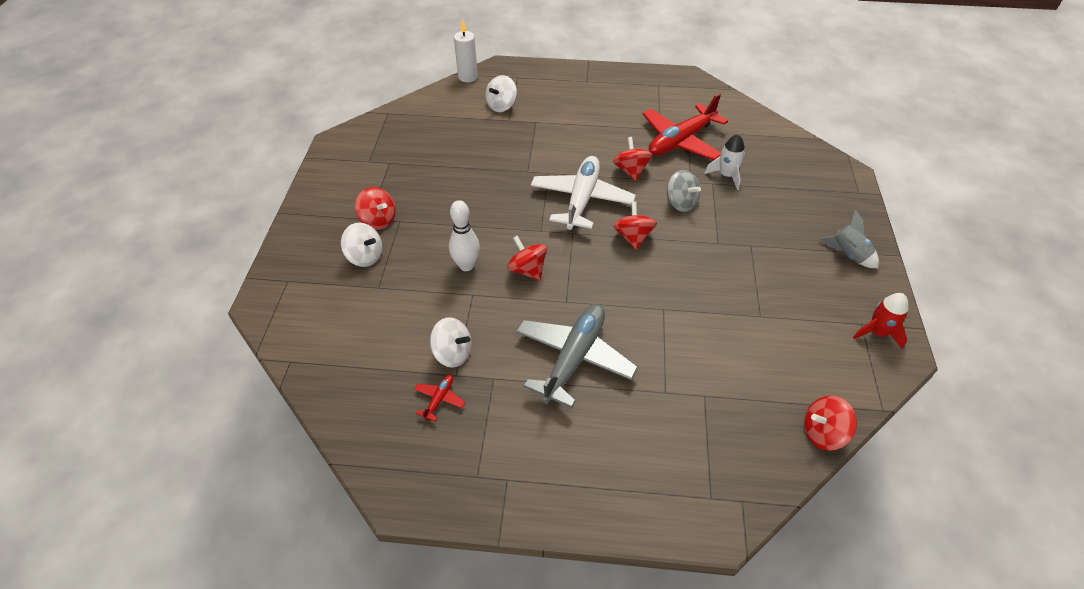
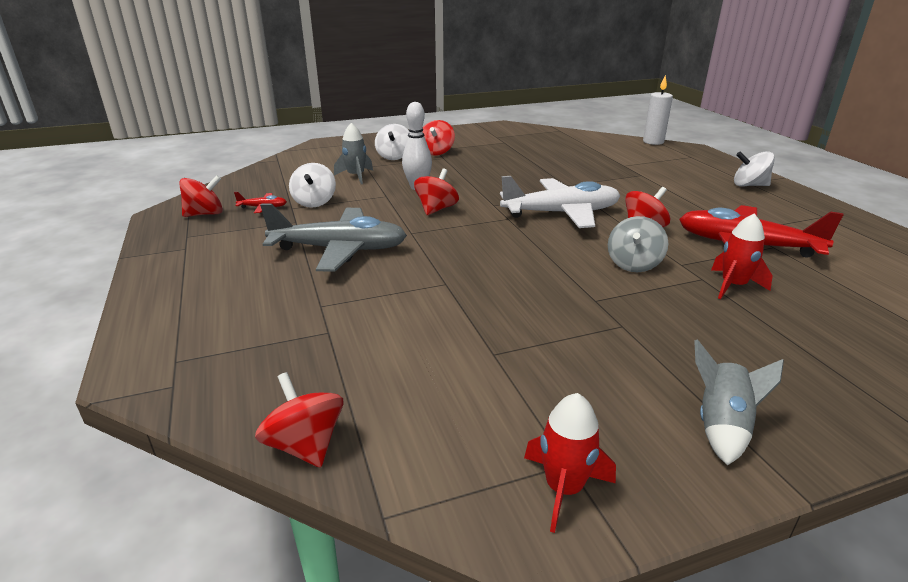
camera: 65 degrees right, 20 degrees down
(402, 303) = (356, 176): none -> grey rocket
(501, 106) = (638, 159): white spinning top -> white spinning top (749, 185)
(633, 237) = (539, 247): red spinning top -> red spinning top (205, 214)
(726, 175) = (733, 286): white rocket -> red rocket

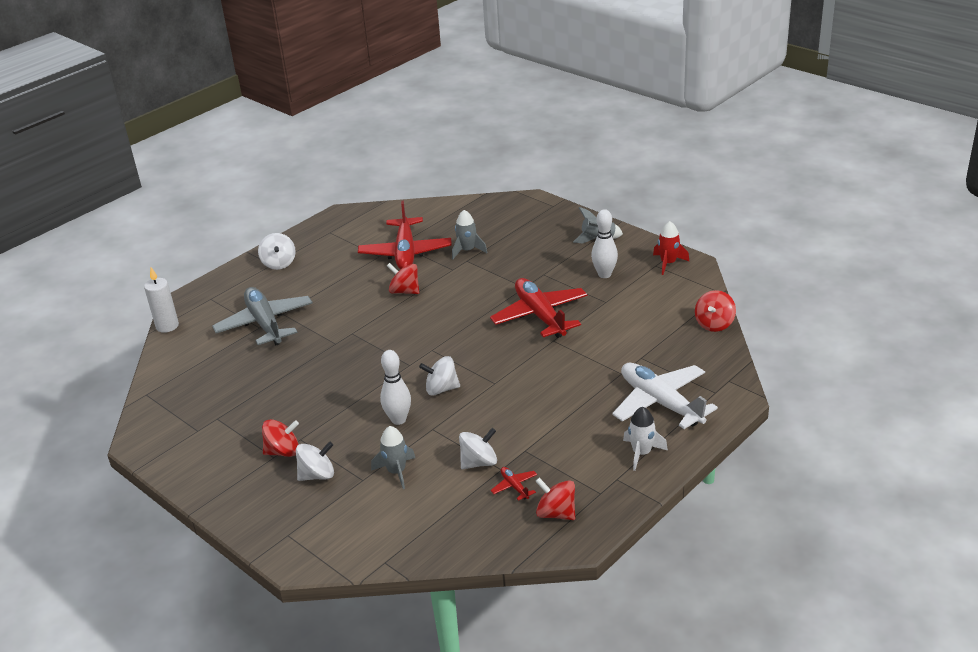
camera: 115 degrees left, 5 degrees up
(187, 271) = (641, 453): none -> white rocket
(339, 250) = (550, 402): grey plane -> grey plane (265, 324)
(436, 209) = (441, 389): red spinning top -> white spinning top
(509, 291) = (540, 316): none -> red plane
(561, 213) = (403, 329): white plane -> white plane (660, 403)
(578, 383) = (604, 274): none -> white bowling pin
(633, 264) = (467, 284): grey spinning top -> none
(733, 286) = (467, 250): red rocket -> grey rocket

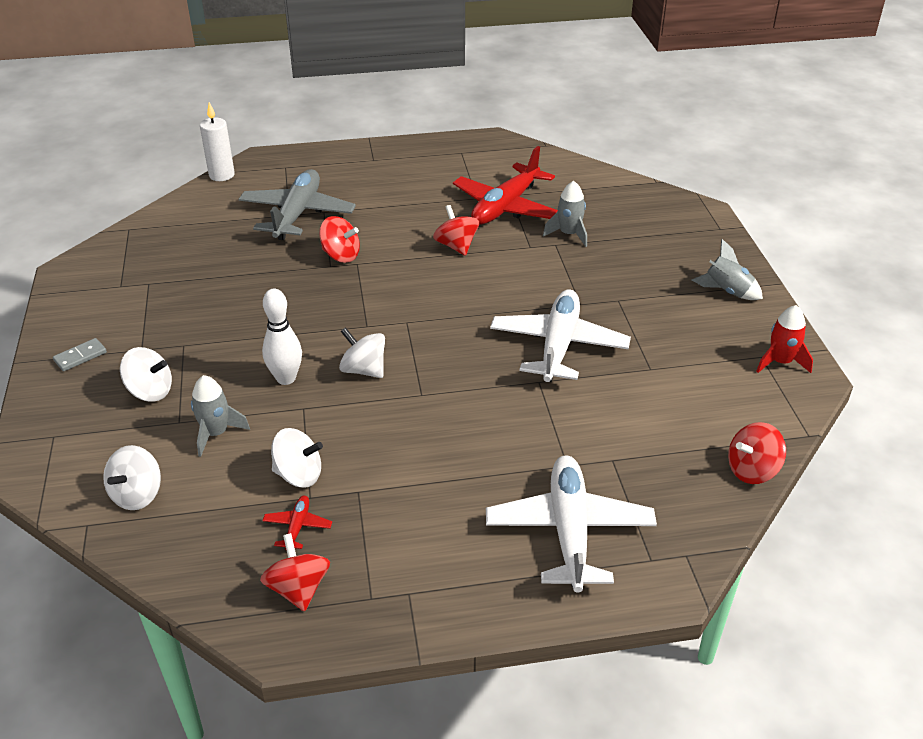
camera: 35 degrees right, 5 degrees up
(235, 484) = (80, 356): none -> grey domino
(279, 263) = (381, 162): white spinning top -> white spinning top (137, 495)
(283, 451) = (155, 349): red spinning top -> red spinning top (341, 255)
(540, 316) = (558, 345): red plane -> white plane
(604, 274) = (686, 336): white bowling pin -> none
(641, 453) = (473, 580): white rocket -> none

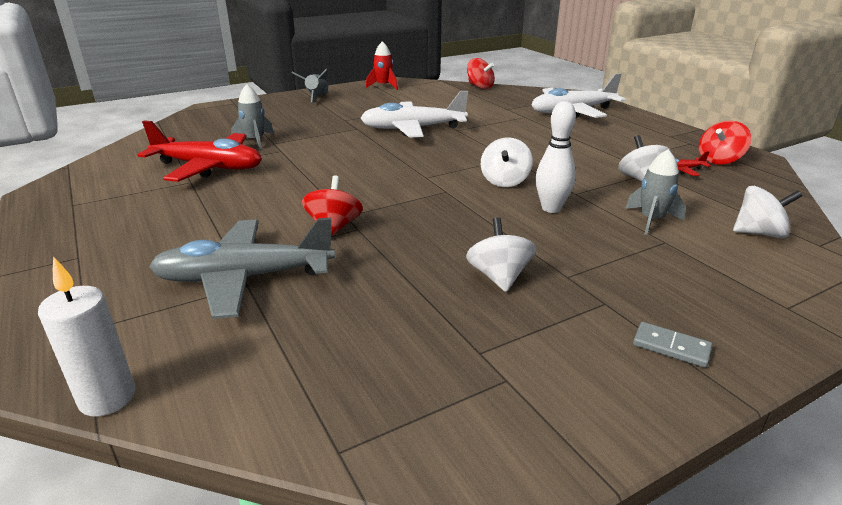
camera: 110 degrees left, 10 degrees down
(150, 391) = (653, 271): white spinning top -> white spinning top (499, 277)
(456, 246) = (291, 177): red spinning top -> none

